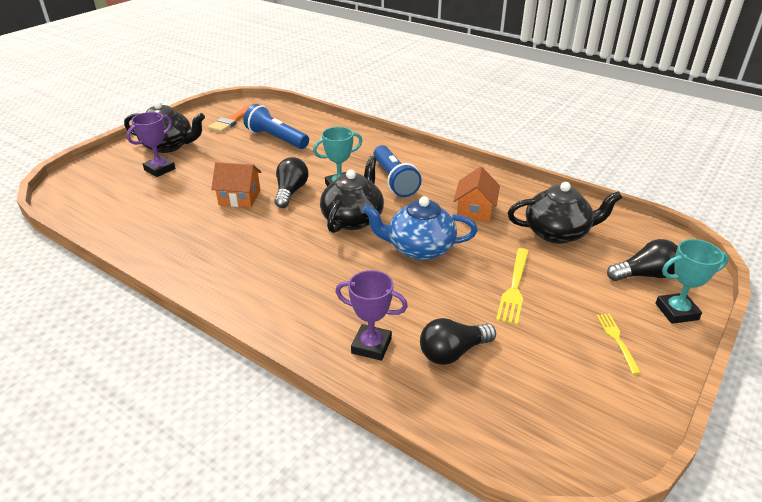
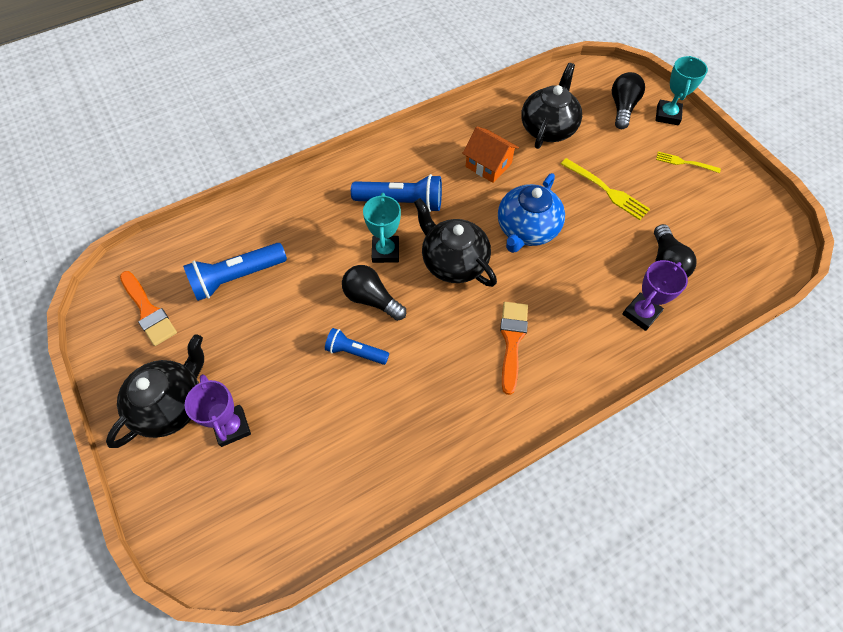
camera: 65 degrees left, 25 degrees up
(239, 198) = (355, 352): orange house -> blue flashlight
(290, 269) = (512, 341): none -> orange brush

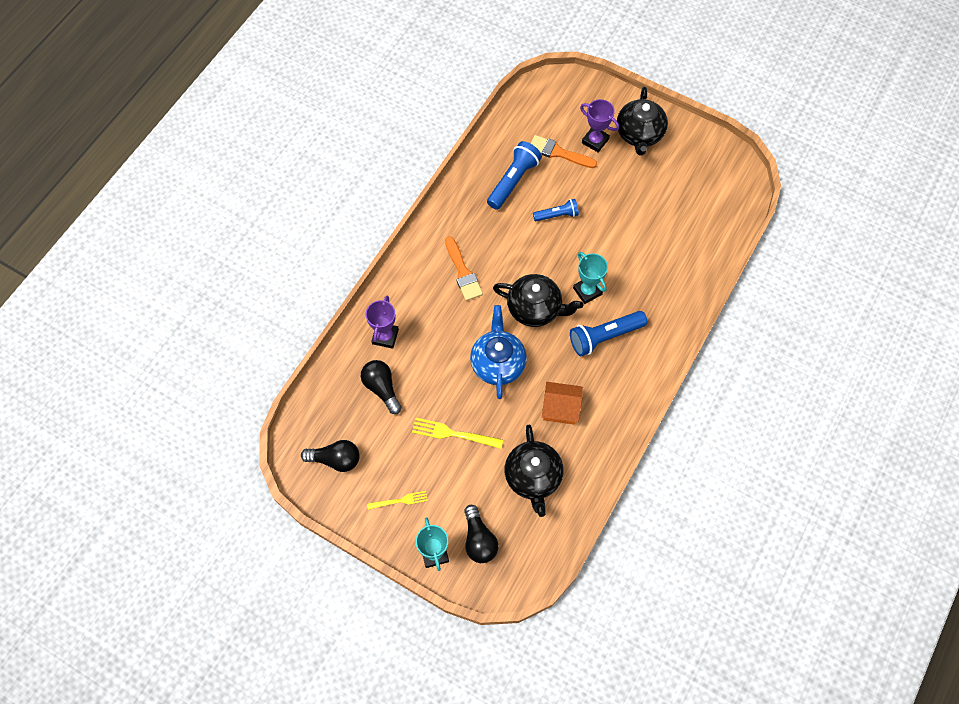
camera: 150 degrees right, 5 degrees up
(148, 311) = (704, 173): orange brush -> orange brush (558, 152)
(237, 277) = (670, 221): blue flashlight -> blue flashlight (513, 181)
(372, 299) = (571, 253): black light bulb -> black light bulb (335, 459)

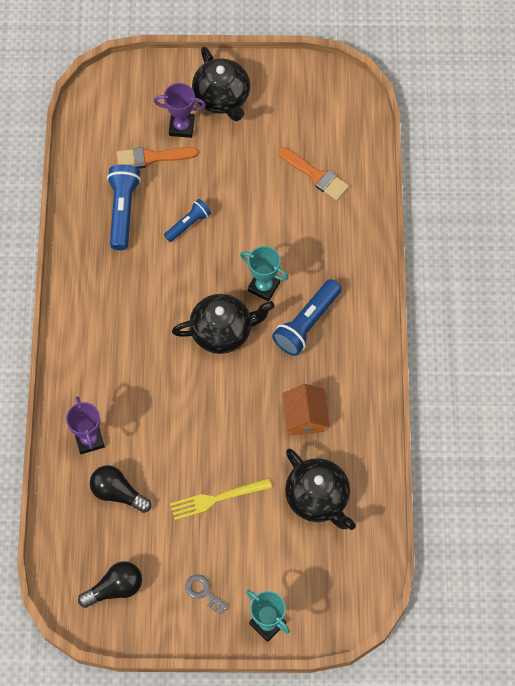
camera: 30 degrees left, 0 degrees up
(400, 500) = (203, 592): yellow fork -> grey key
(463, 272) = (128, 332): orange brush -> orange brush (315, 175)
(479, 540) = (302, 586): black light bulb -> none
(498, 363) = (218, 405): blue teapot -> none
(560, 408) = (305, 417): orange house -> orange house turned 75 degrees counterclockwise

